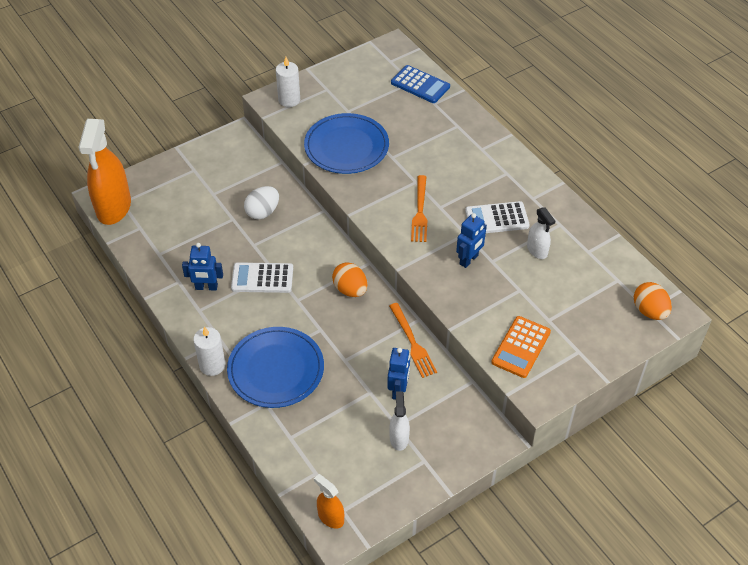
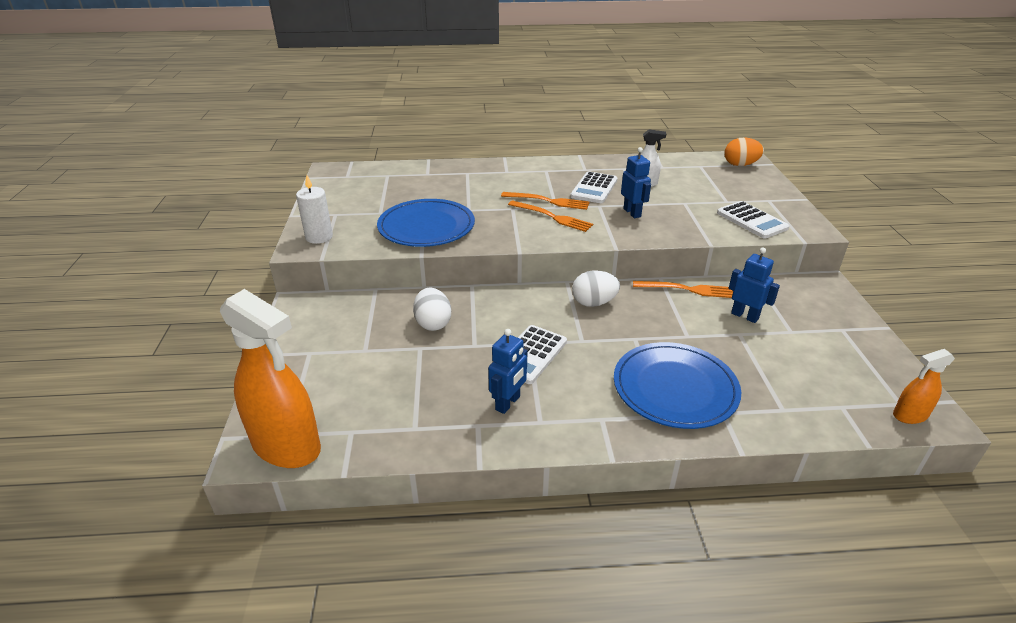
camera: 60 degrees left, 15 degrees down
(212, 365) = (639, 439): white candle -> none
(350, 290) = (594, 303): orange egg -> white egg
(399, 438) = (808, 335): white spray bottle -> none
(420, 85) = (396, 173): blue calculator -> none
(446, 198) = (548, 201): none -> orange fork
(521, 347) = (752, 220): orange calculator -> white calculator

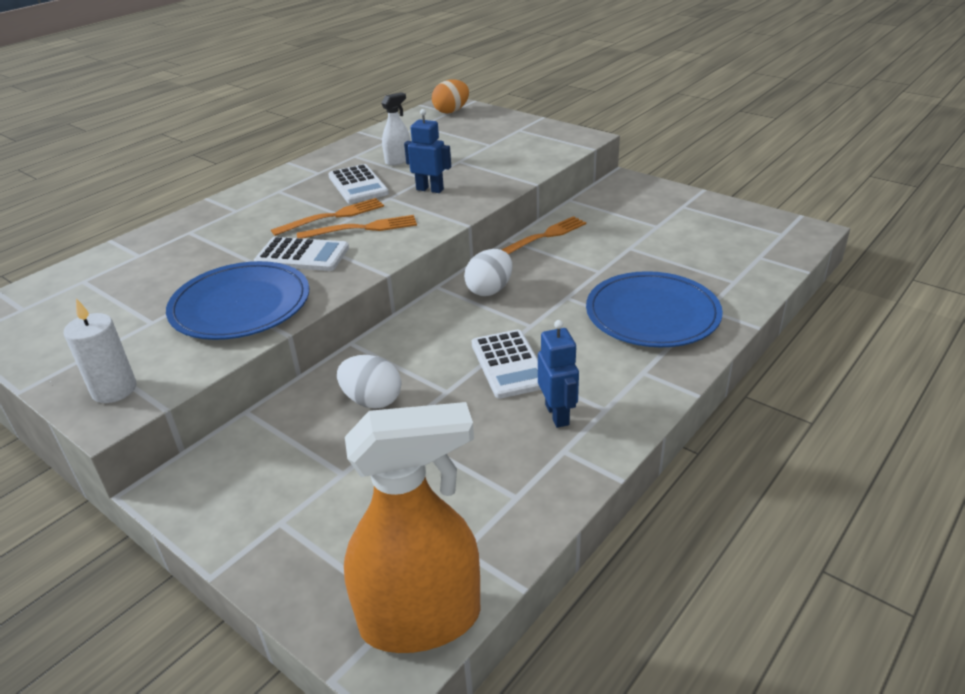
camera: 45 degrees left, 0 degrees up
(745, 316) = (613, 233): blue robot -> none
(752, 220) = (533, 151): white calculator -> white calculator (302, 255)
(910, 415) = (797, 238): orange spray bottle -> none

